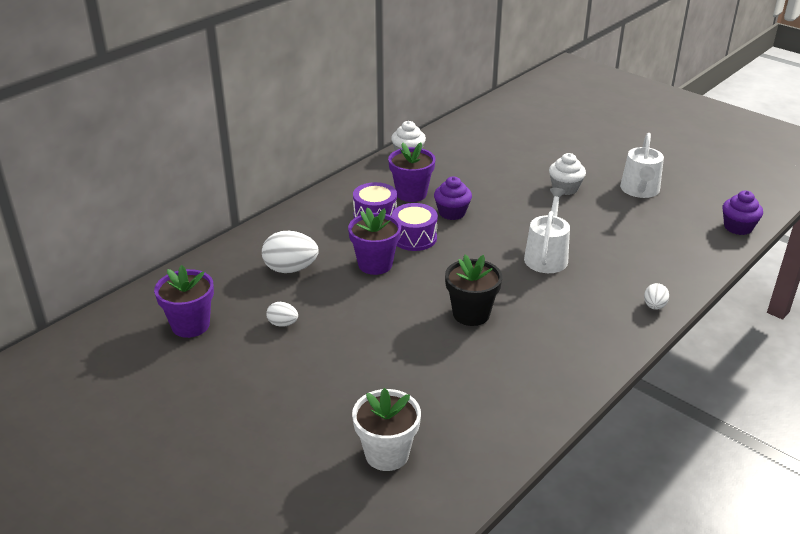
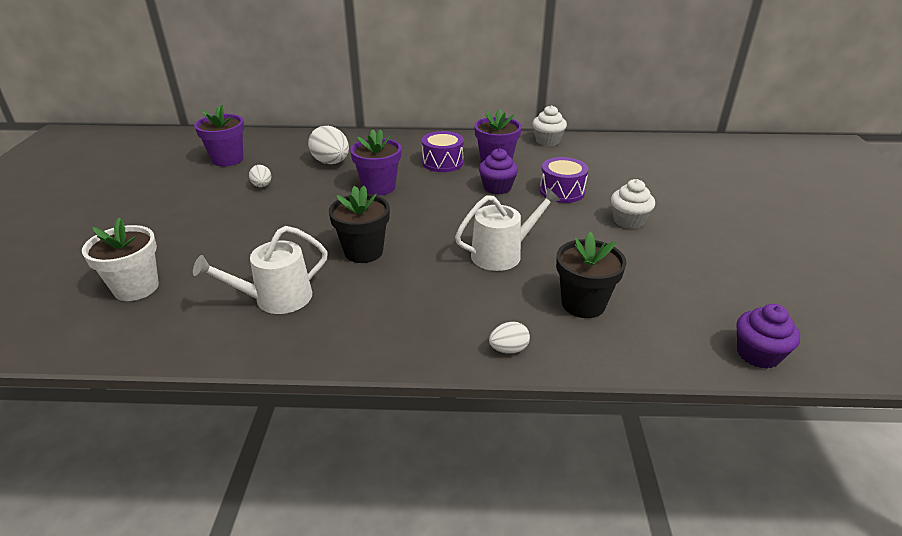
camera: 50 degrees right, 0 degrees up
(414, 238) = (437, 187): purple drum -> purple drum (562, 191)
(637, 256) = (583, 304): none -> black flower pot
(640, 190) = (704, 261): white watering can -> white watering can (276, 298)

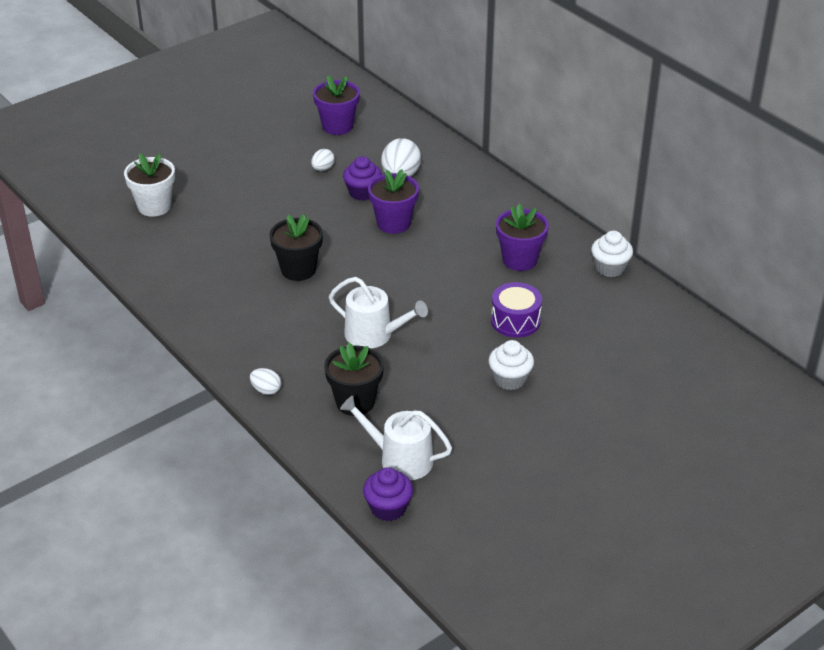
camera: 50 degrees right, 5 degrees up
(276, 298) = (206, 266): white watering can -> white watering can (400, 459)
(442, 162) = (479, 231): purple drum -> none
(497, 188) = (474, 283): purple cupcake -> purple cupcake (363, 192)

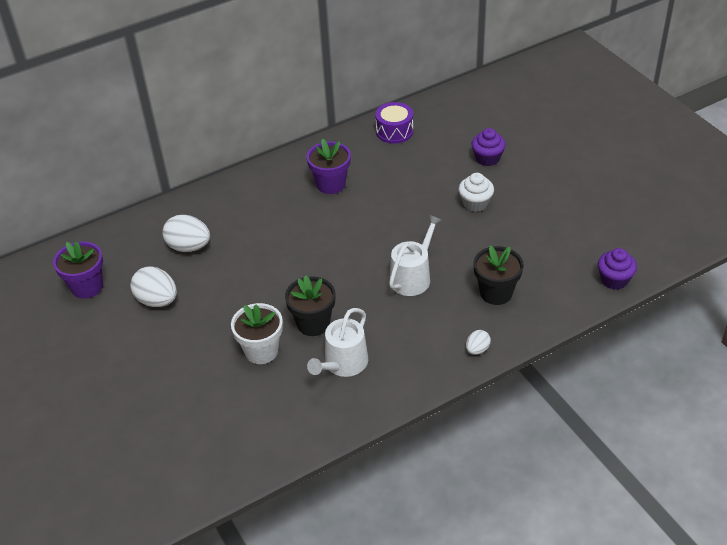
camera: 80 degrees left, 5 degrees up
(154, 206) = (178, 438): white flower pot -> white flower pot (261, 351)
(323, 169) = (157, 300): white egg -> white egg, size x1.84
(363, 192) = (206, 274): purple cupcake -> purple cupcake (487, 158)
(393, 223) = (260, 256): purple flower pot -> none
(400, 459) = (562, 270): white watering can -> white watering can (343, 364)
(515, 321) = (407, 194): purple drum -> purple drum (394, 131)
(610, 268) = (351, 138): white cupcake -> none

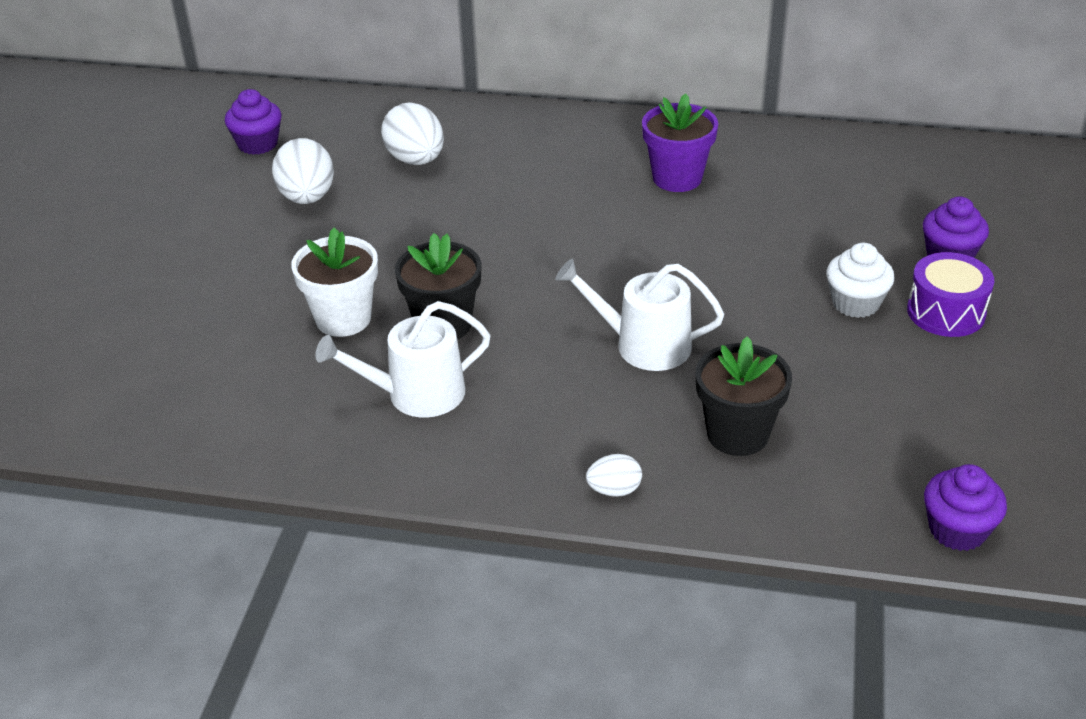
camera: 40 degrees right, 5 degrees down
(87, 287) = (258, 144): purple flower pot -> purple cupcake
(394, 131) = (848, 158): purple drum -> purple drum (946, 312)
(413, 277) = (643, 345): white watering can -> white watering can turned 150 degrees counterclockwise

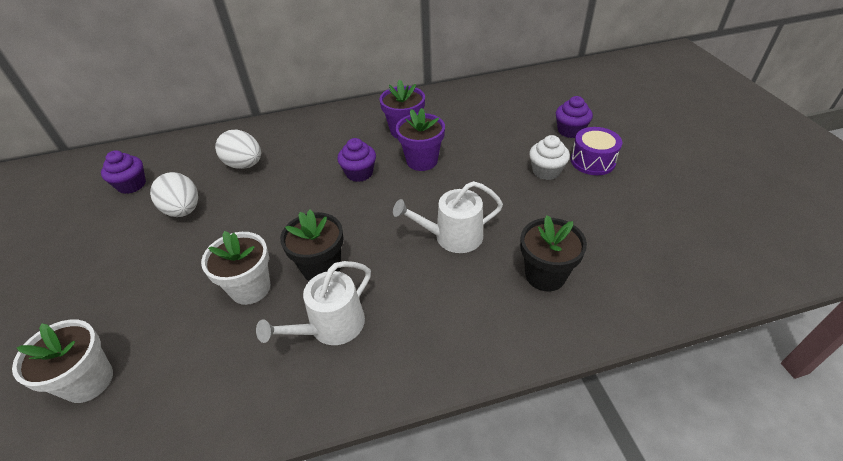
camera: 25 degrees left, 5 degrees up
(123, 354) = (89, 381): none -> white flower pot
(614, 490) = (502, 346): white egg -> none
(672, 230) = (422, 161): none -> purple flower pot
(957, 530) = (703, 289): purple cupcake -> purple cupcake (359, 173)

